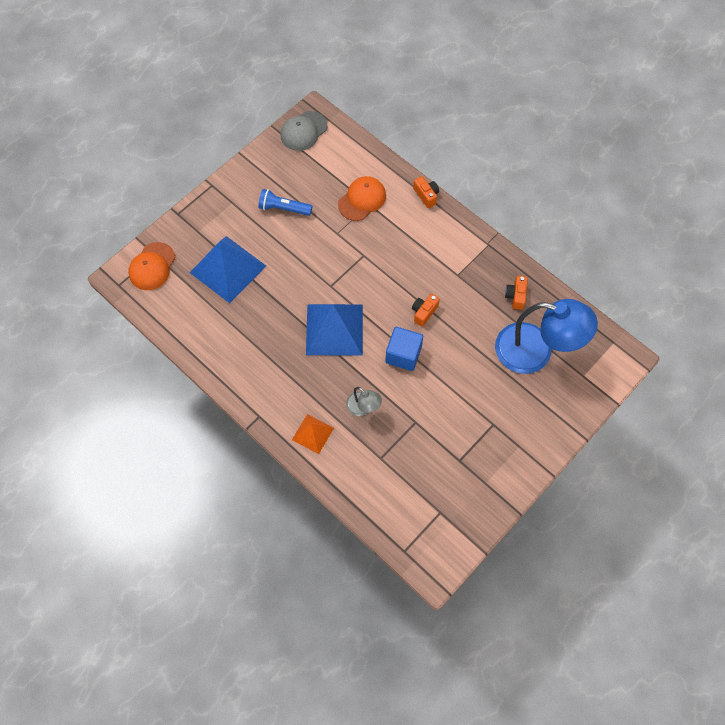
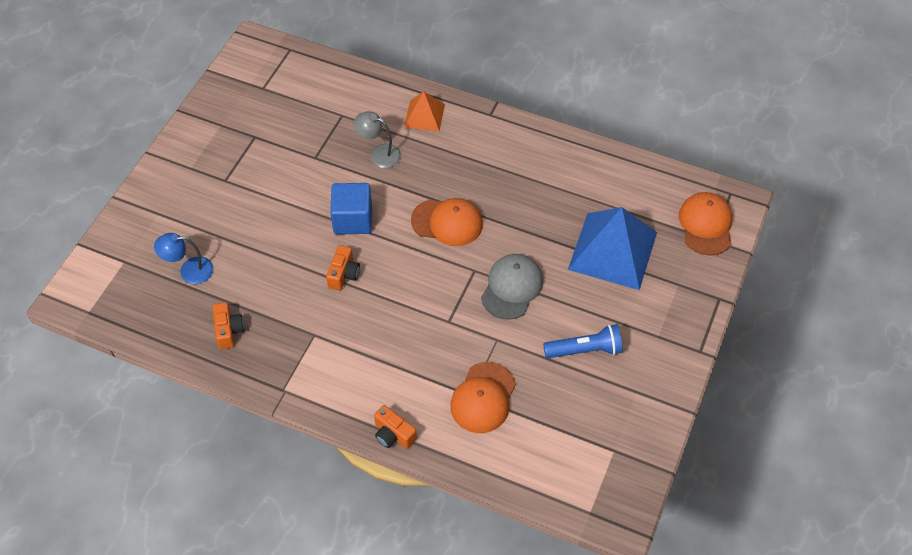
camera: 160 degrees right, 10 degrees down
(303, 131) = (618, 479): grey cap -> grey cap (512, 288)
(334, 329) = (447, 222): blue pyramid -> orange cap
(535, 352) = (189, 271): blue lamp -> blue lamp, size x0.45

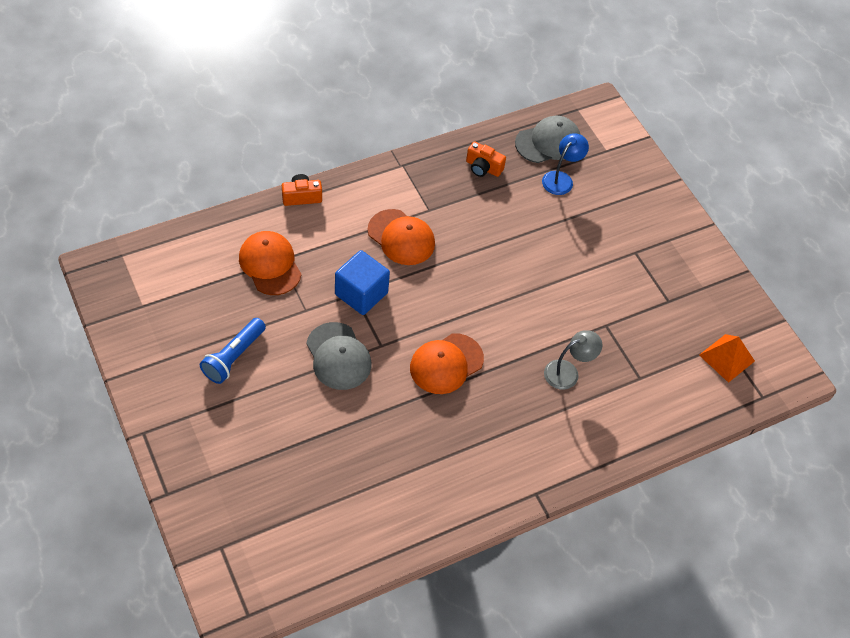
camera: 125 degrees right, 0 degrees up
(152, 306) = (548, 142): none -> grey cap
(344, 274) = (464, 262): orange camera -> none
(353, 219) = (513, 304): blue cube -> blue cube (361, 293)
(424, 115) = (583, 439): orange pyramid -> orange pyramid (727, 358)
(613, 251) = (295, 457): blue pyramid -> none
(706, 225) = (240, 557): orange cap -> orange cap (401, 237)

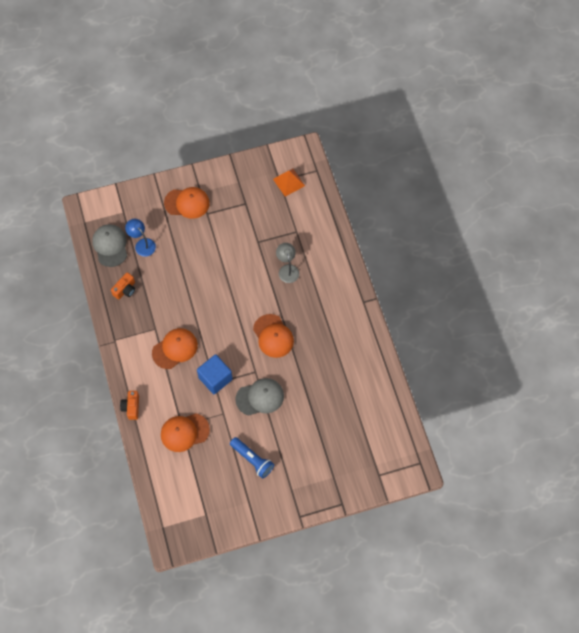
camera: 75 degrees left, 10 degrees up
(645, 225) = (187, 203): none -> orange cap

